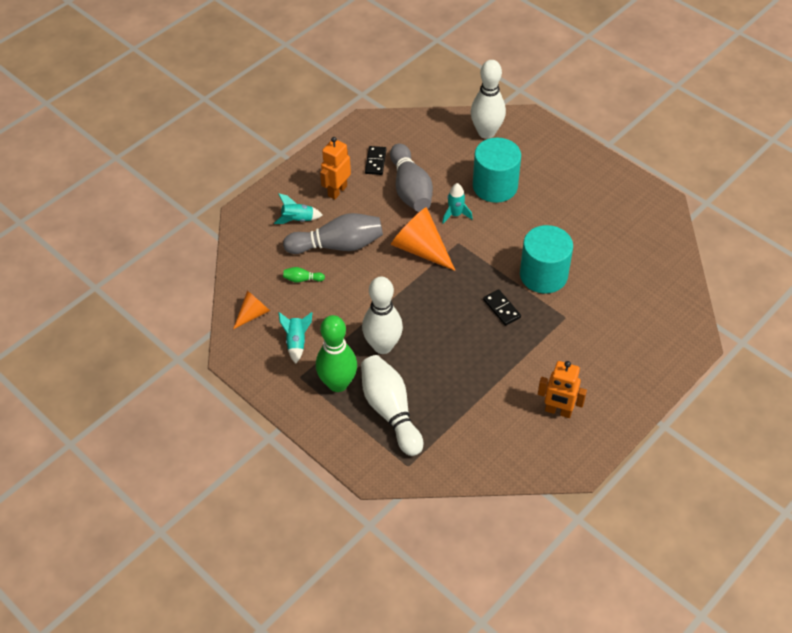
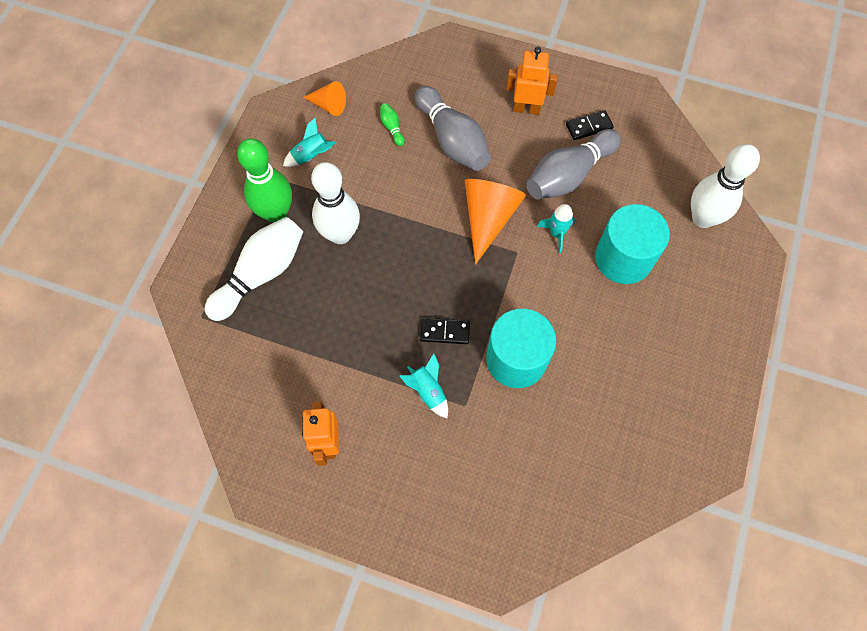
camera: 65 degrees right, 15 degrees up
(297, 219) = (468, 91): turquoise rocket -> turquoise rocket (428, 391)
(502, 308) = (445, 332): black domino -> black domino turned 60 degrees clockwise

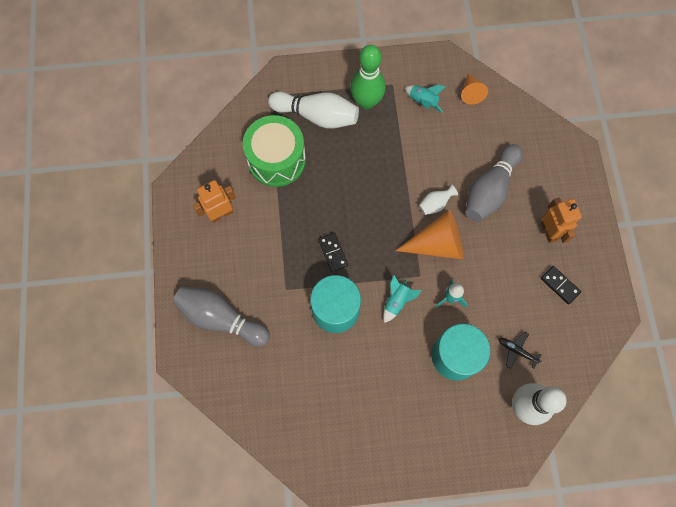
camera: 65 degrees right, 5 degrees up
(292, 345) = (276, 160): none -> green drum
(340, 234) = (372, 150): white bowling pin -> none
(392, 128) = (476, 143): green bowling pin -> none
(428, 391) = (284, 260): turquoise rocket -> turquoise rocket (397, 301)
(441, 199) = (435, 204): none -> white vase
(568, 175) = (506, 287): grey bowling pin -> grey bowling pin (221, 318)
(642, 197) = (517, 351): none -> black plane

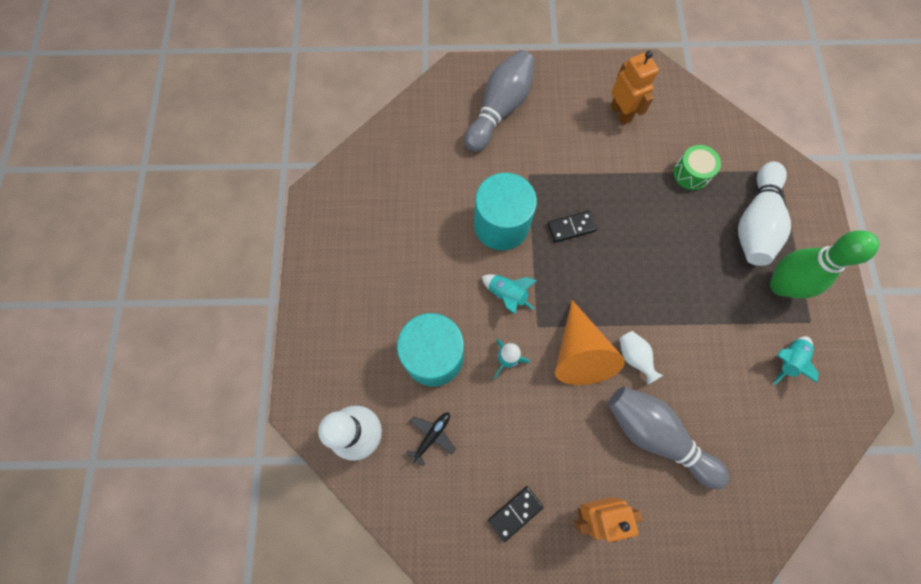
camera: 95 degrees right, 0 degrees up
(276, 160) = (691, 174): green drum -> green drum, size x0.51
(471, 93) = (808, 431): orange cone -> none

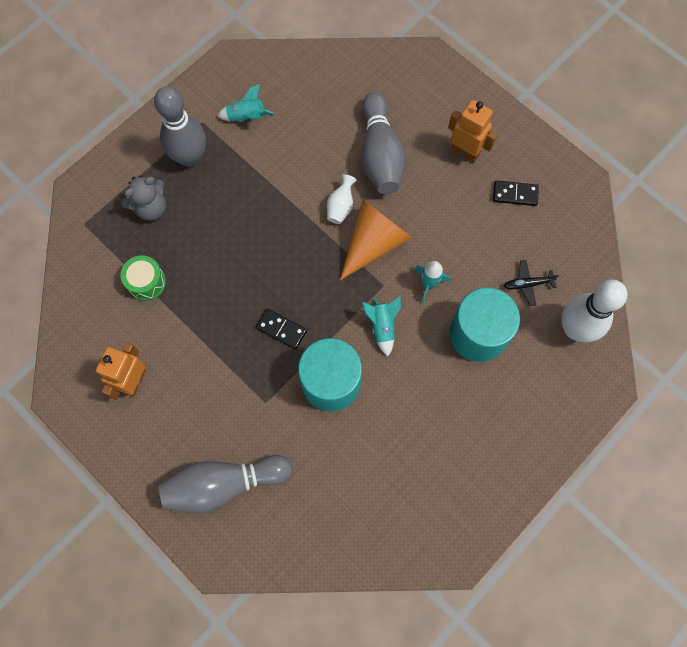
camera: 135 degrees left, 0 degrees up
(755, 223) = (151, 208): white bowling pin -> grey teddy bear
(780, 285) = (190, 157): green bowling pin -> grey bowling pin

